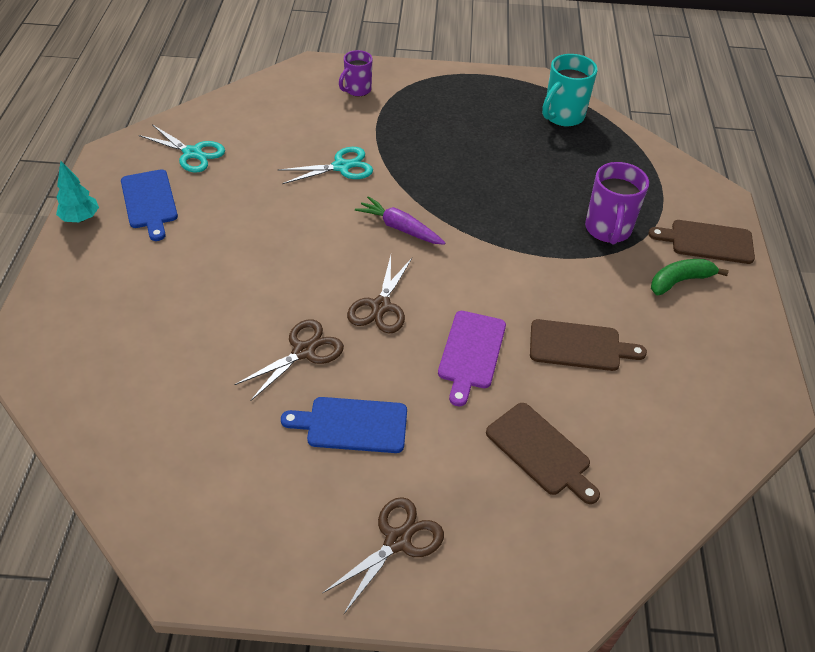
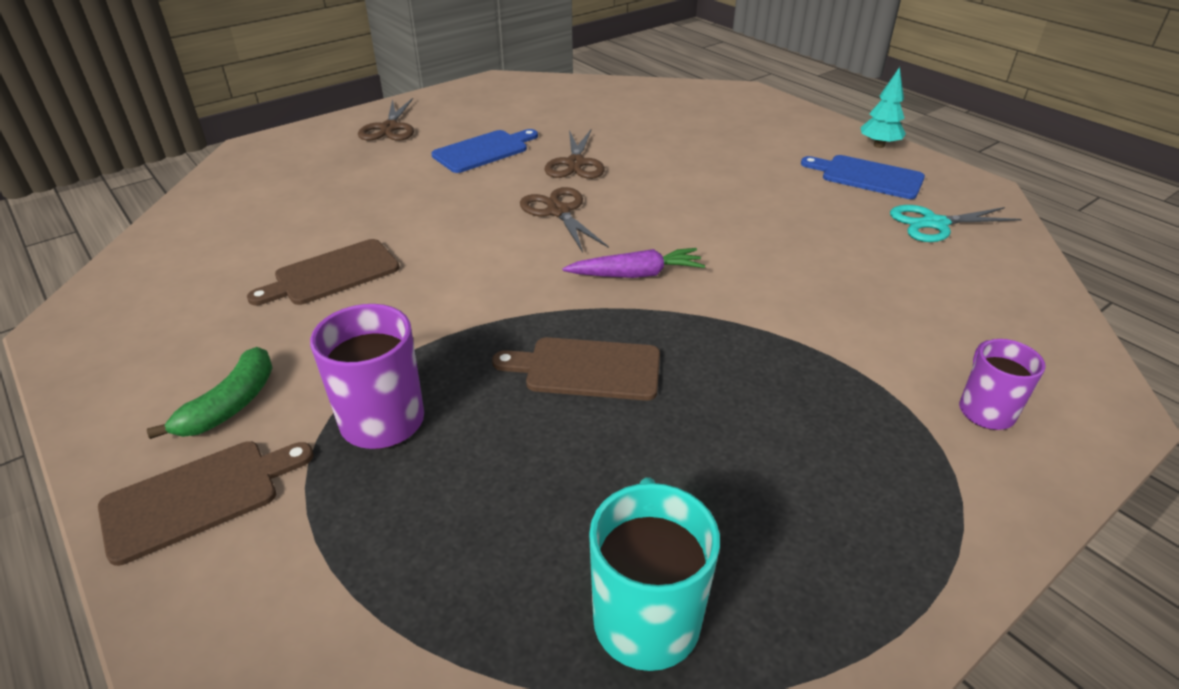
camera: 140 degrees right, 10 degrees down
(341, 167) = (795, 296): turquoise scissors -> none
(471, 353) = (438, 221): purple cutting board -> none
(540, 451) = (318, 197): brown cutting board -> brown cutting board (587, 369)

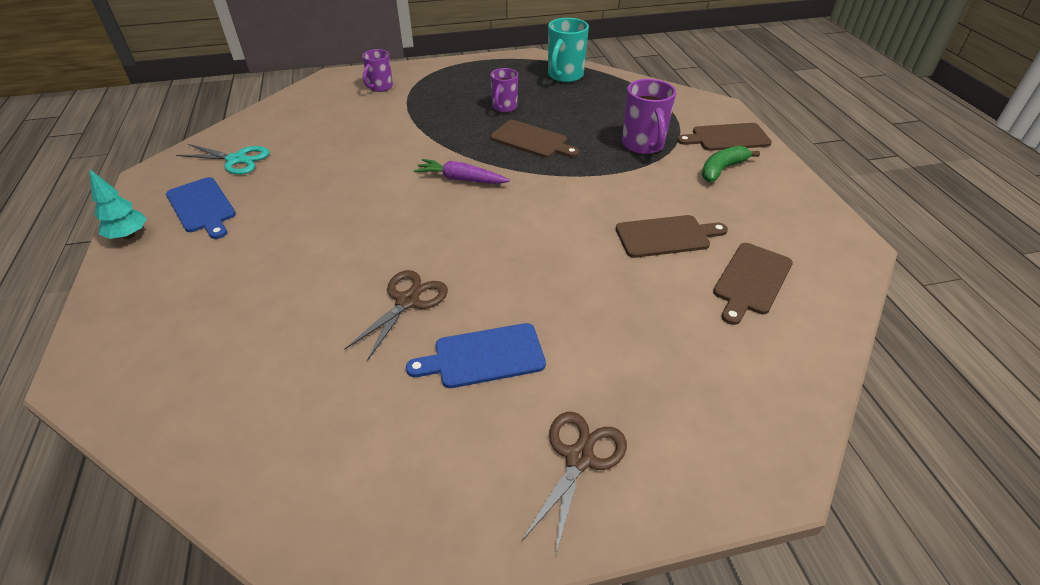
camera: 155 degrees left, 5 degrees up
(231, 253) = (751, 280): none -> brown cutting board
(558, 211) = (469, 245): brown scissors -> none
(697, 434) = (504, 108): none -> purple mug

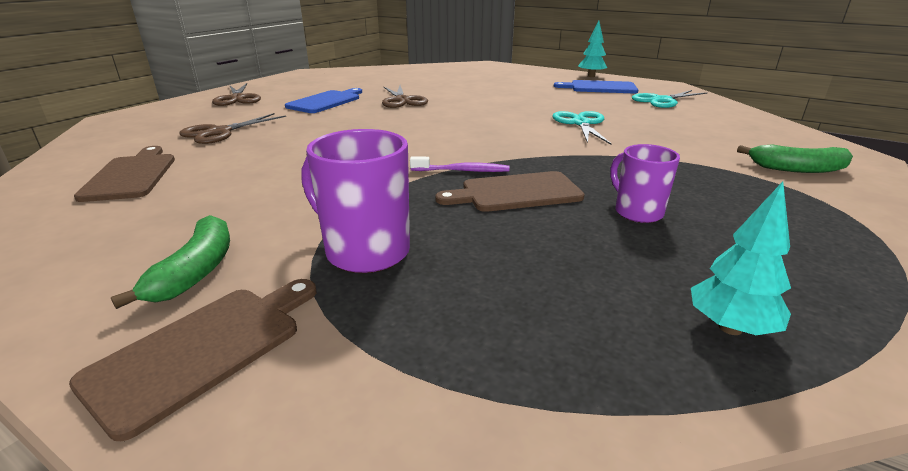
camera: 135 degrees right, 15 degrees down
(366, 169) = (581, 123): none -> turquoise scissors
(380, 87) = (796, 169): purple mug -> green banana
(461, 179) = (501, 143): purple carrot -> none
(530, 168) = (462, 171): none -> purple toothbrush
(564, 76) = (730, 327): turquoise mug -> turquoise tree
(654, 330) = (220, 132): none -> brown scissors
(666, 236) = (244, 174): brown cutting board -> none

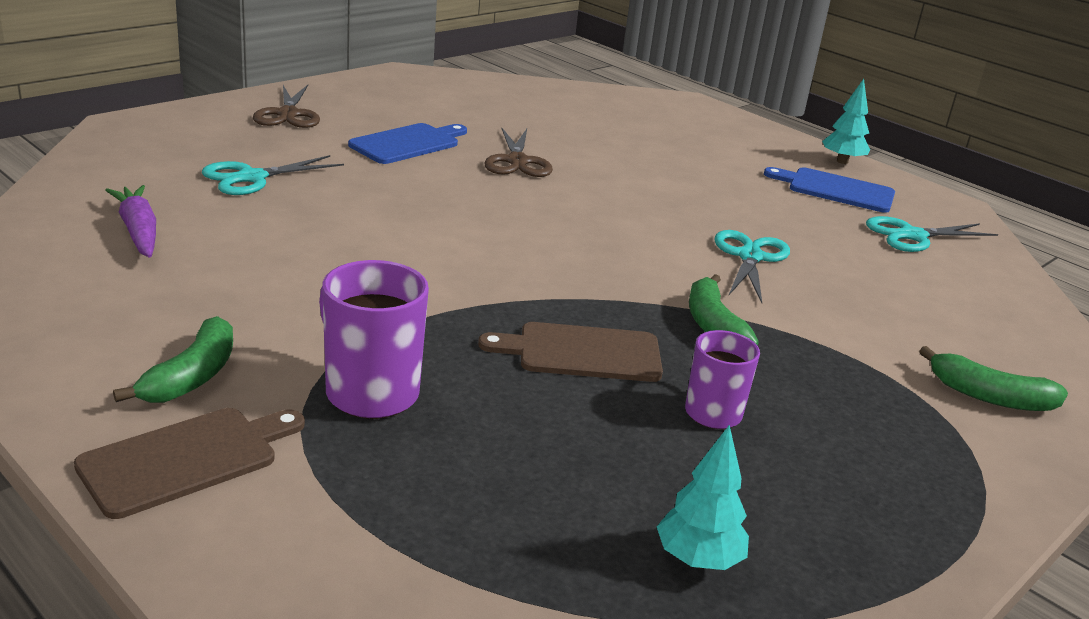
camera: 10 degrees right, 0 degrees up
(131, 175) = (138, 231): brown cutting board -> purple carrot
(220, 132) = (252, 178): brown scissors -> turquoise scissors
(462, 171) = (534, 306): purple toothbrush -> none
(591, 161) = (713, 325): none -> green banana

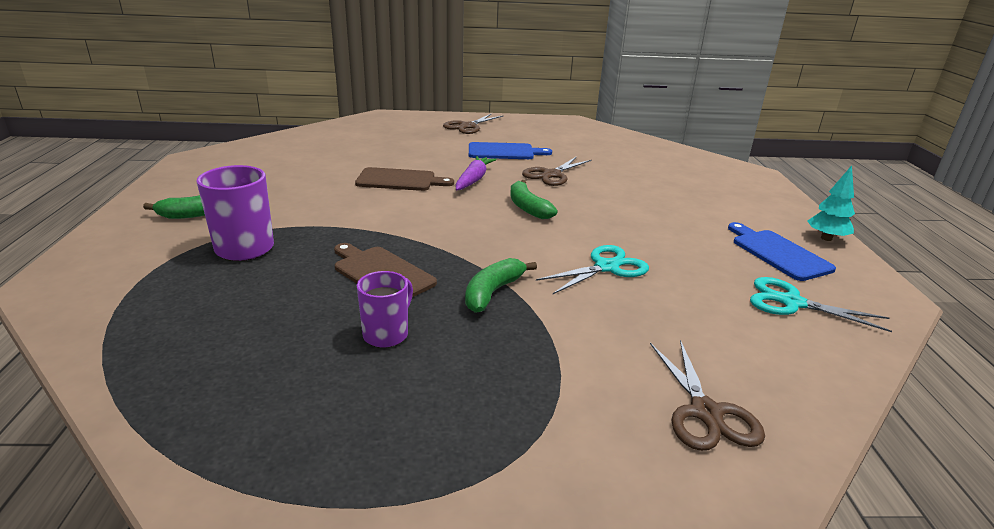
camera: 45 degrees right, 0 degrees up
(138, 231) = (300, 155): purple carrot -> purple carrot (474, 180)
(186, 459) = (129, 241): brown cutting board -> brown cutting board (399, 180)
(252, 178) = (392, 147): turquoise scissors -> none
(698, 560) = (208, 399): turquoise tree -> none
(989, 397) = (621, 430): green banana -> green banana (527, 207)
(1005, 355) = (706, 412): none -> brown scissors

